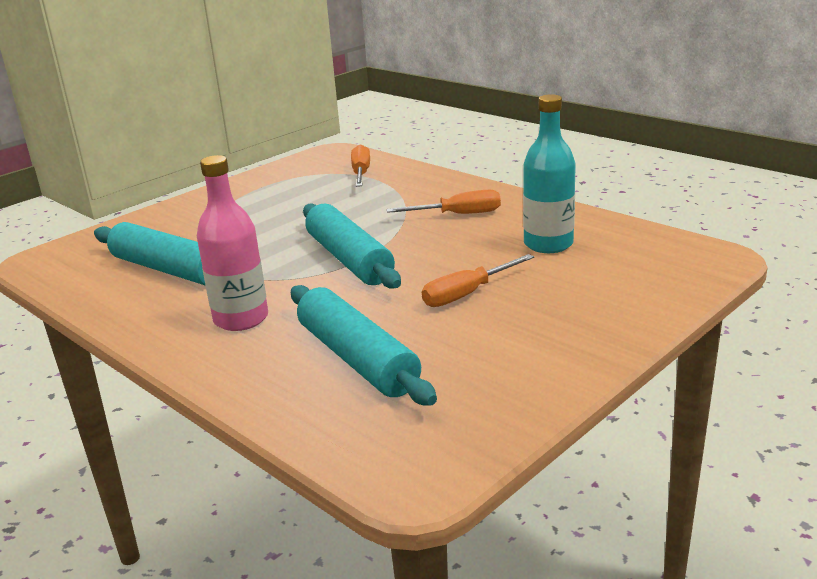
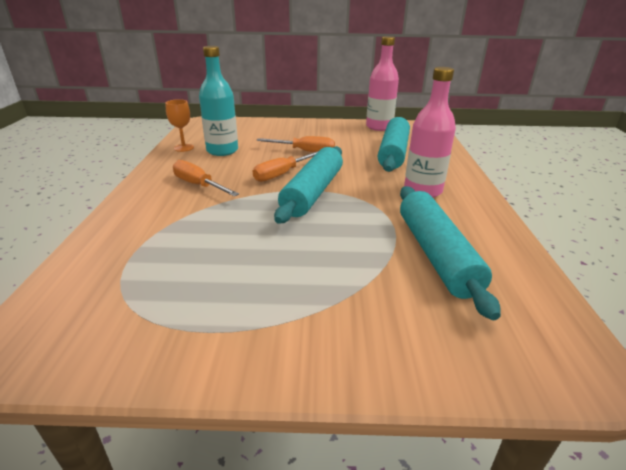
camera: 135 degrees left, 5 degrees up
(361, 173) = (116, 272): orange screwdriver -> orange screwdriver (282, 174)
(485, 413) = (379, 127): none -> pink bottle
(592, 226) = (184, 148): none -> orange goblet

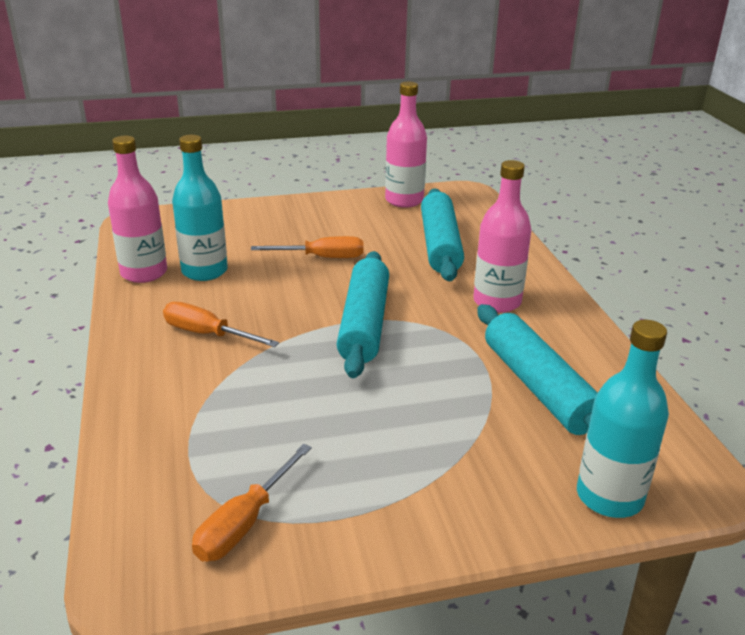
camera: 15 degrees left, 0 degrees up
(184, 148) = (144, 273): orange goblet -> pink bottle
(282, 174) = (310, 300): orange screwdriver -> orange screwdriver (245, 523)
(476, 362) = (609, 497): none -> turquoise bottle

